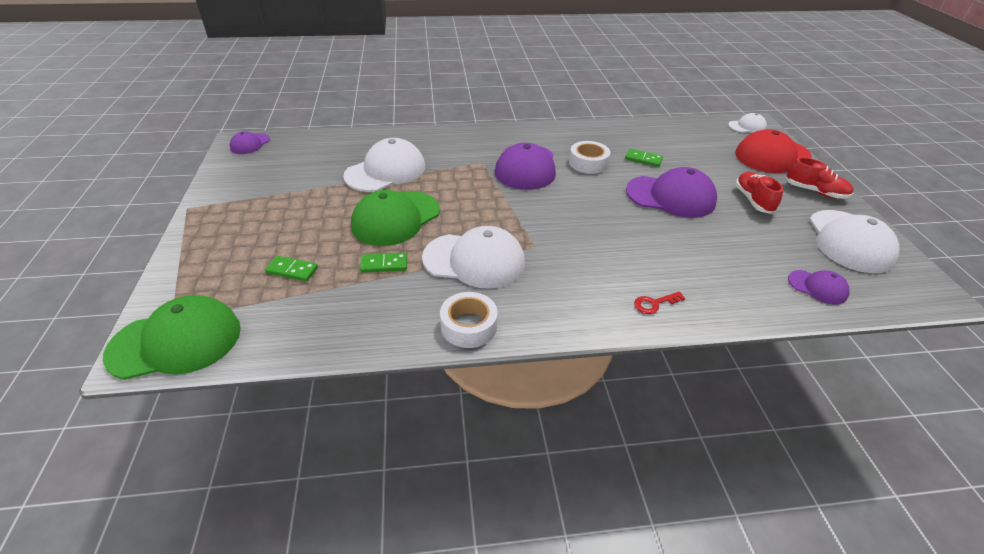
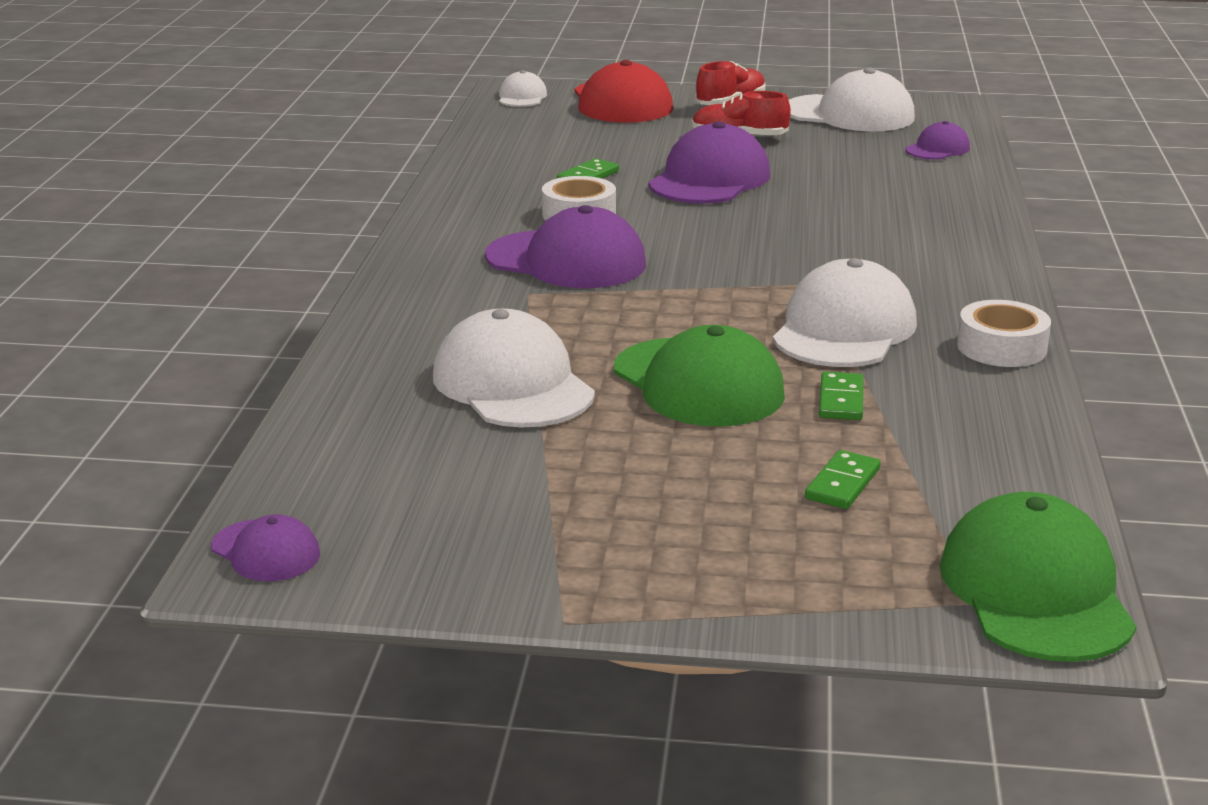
camera: 75 degrees left, 15 degrees down
(654, 304) = (961, 232): red key -> none

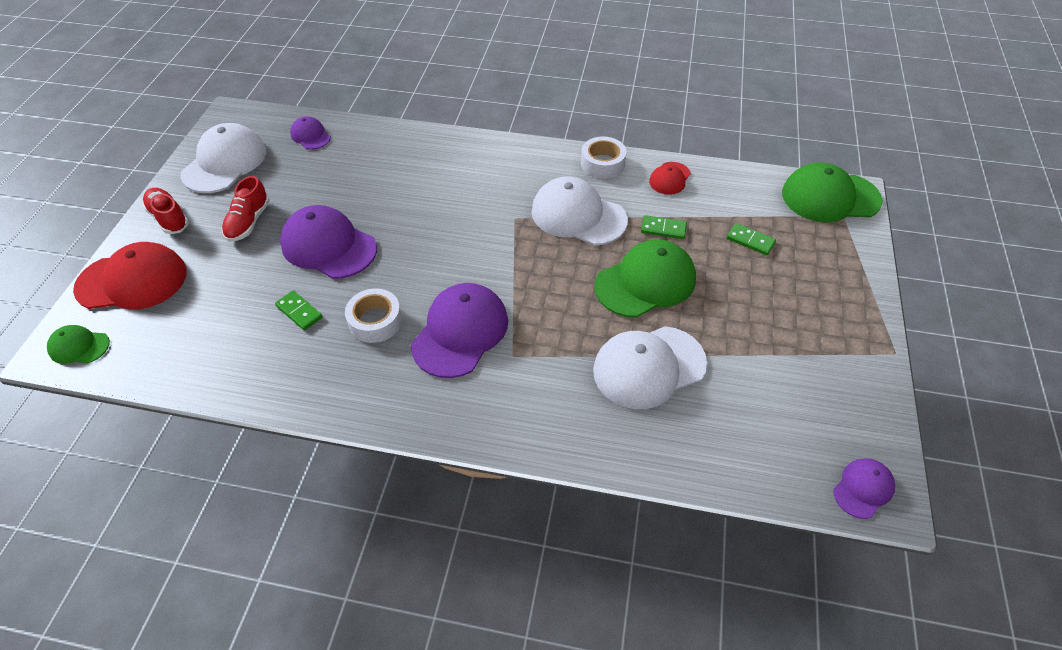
camera: 85 degrees left, 25 degrees up
(522, 97) = (79, 346): white cap -> green cap
(994, 408) = (669, 178): none -> red cap

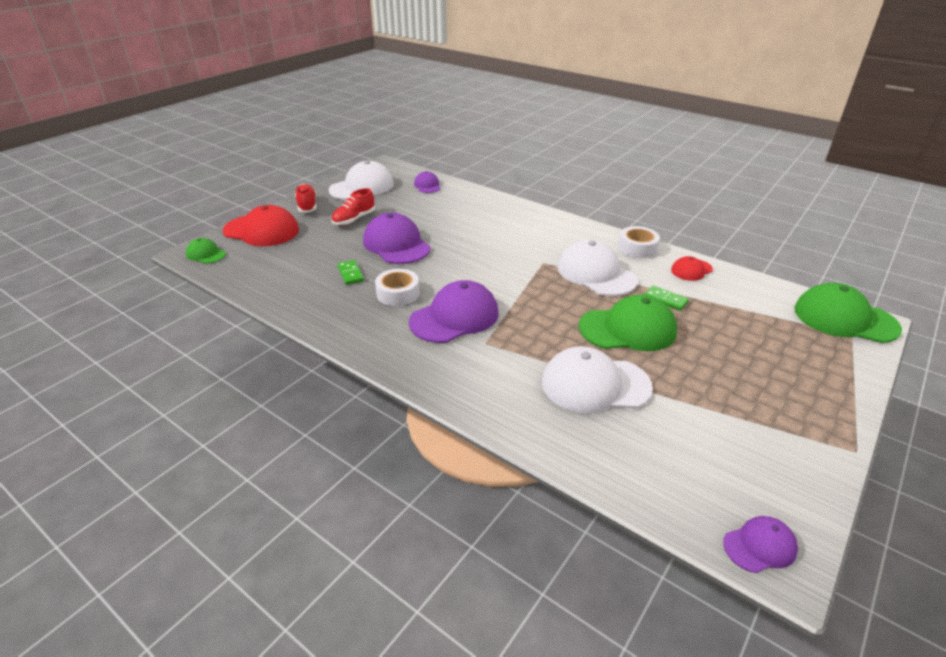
camera: 25 degrees right, 15 degrees down
(750, 241) = (744, 328): green domino -> none

